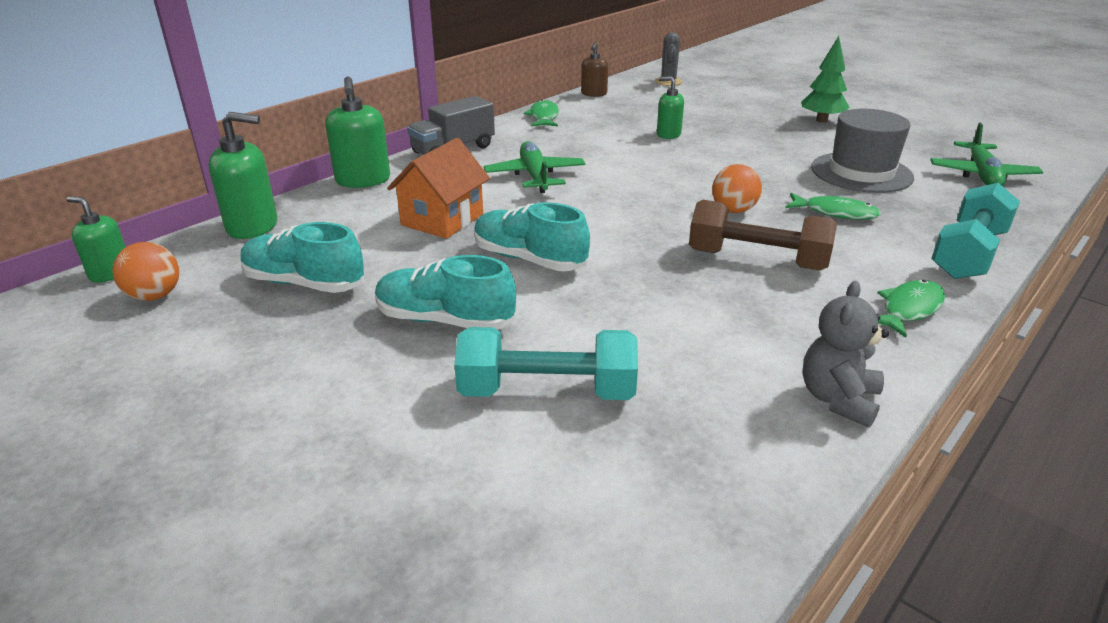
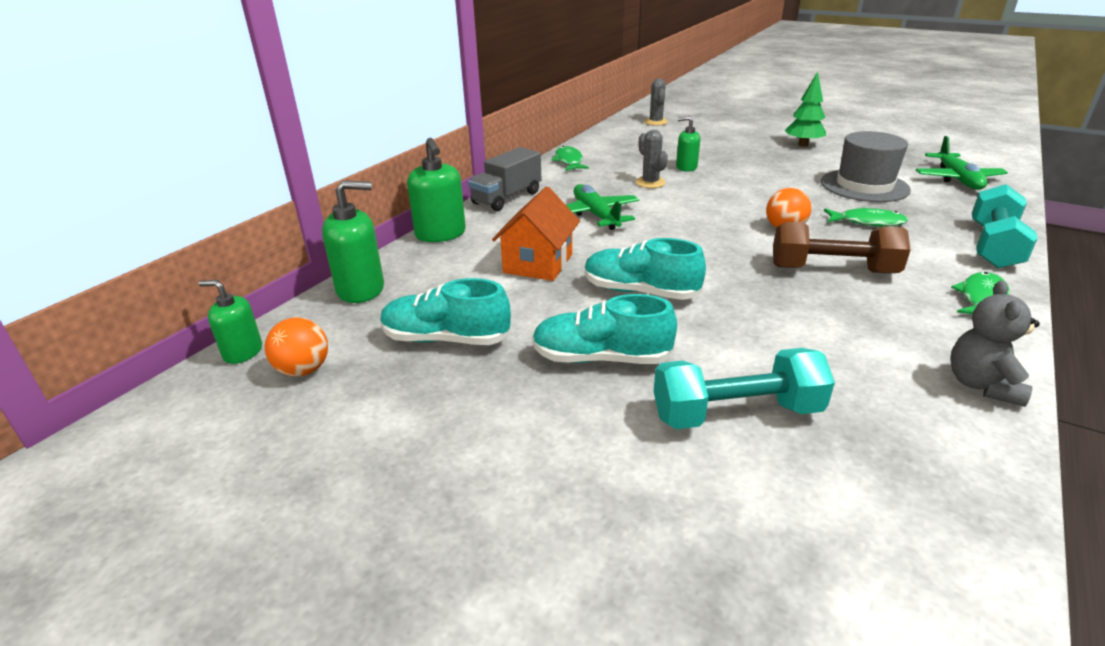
camera: 10 degrees left, 0 degrees up
(594, 94) = (599, 137): brown soap dispenser -> none
(617, 147) = (650, 183): none -> grey cactus

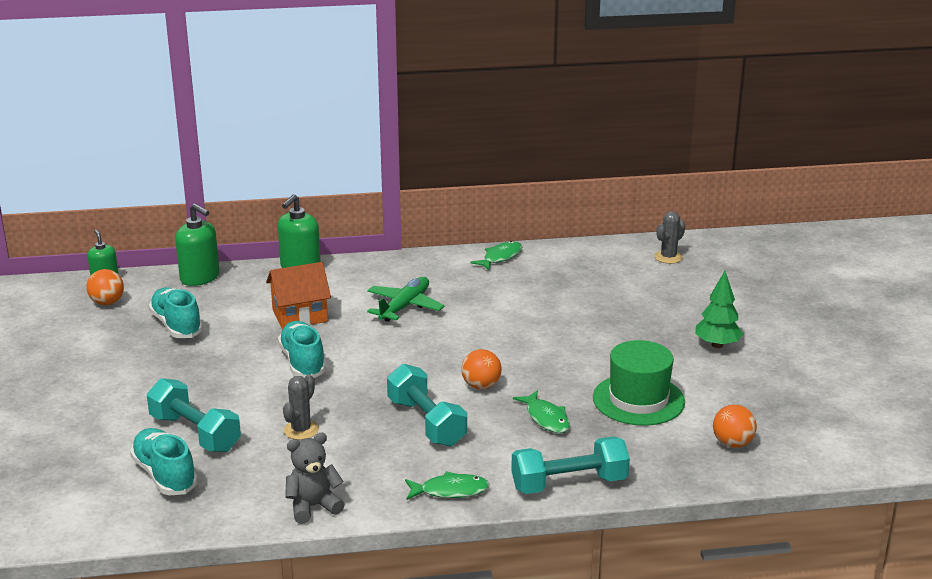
camera: 50 degrees right, 5 degrees down
(507, 198) = (390, 264): grey truck -> none
(601, 358) = (207, 377): turquoise shoe -> turquoise shoe (165, 475)
(650, 183) = (501, 305): grey cactus -> grey cactus (301, 430)
(686, 167) = (562, 309): green soap dispenser -> none
(833, 270) = (426, 422): brown dumbbell -> turquoise dumbbell
(864, 186) = (638, 400): grey hat -> green hat
(957, 179) = (732, 443): green plane -> orange ball

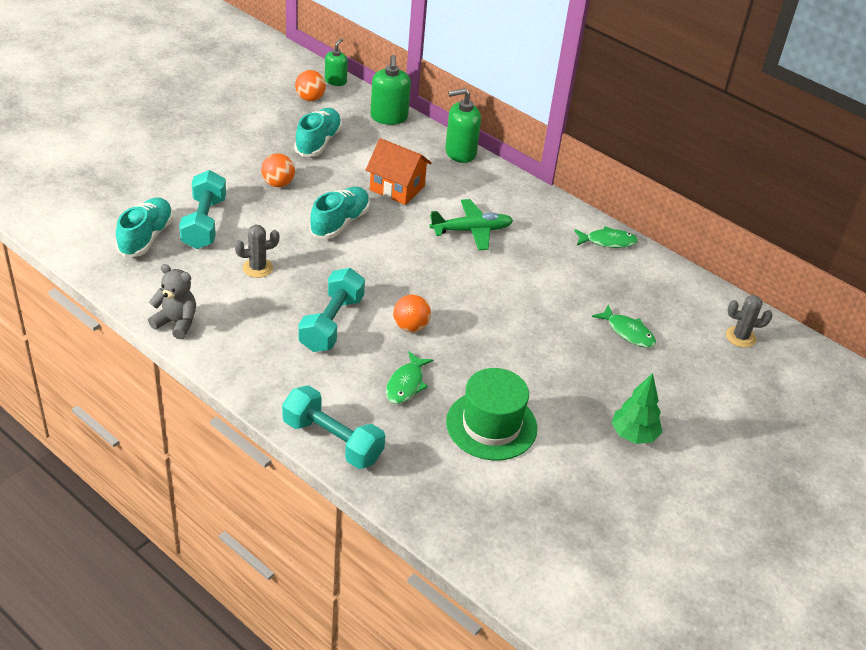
camera: 45 degrees right, 15 degrees up
(450, 491) = (260, 380): green fish -> green fish (628, 332)
(732, 443) = (490, 514): orange ball -> orange ball (278, 183)

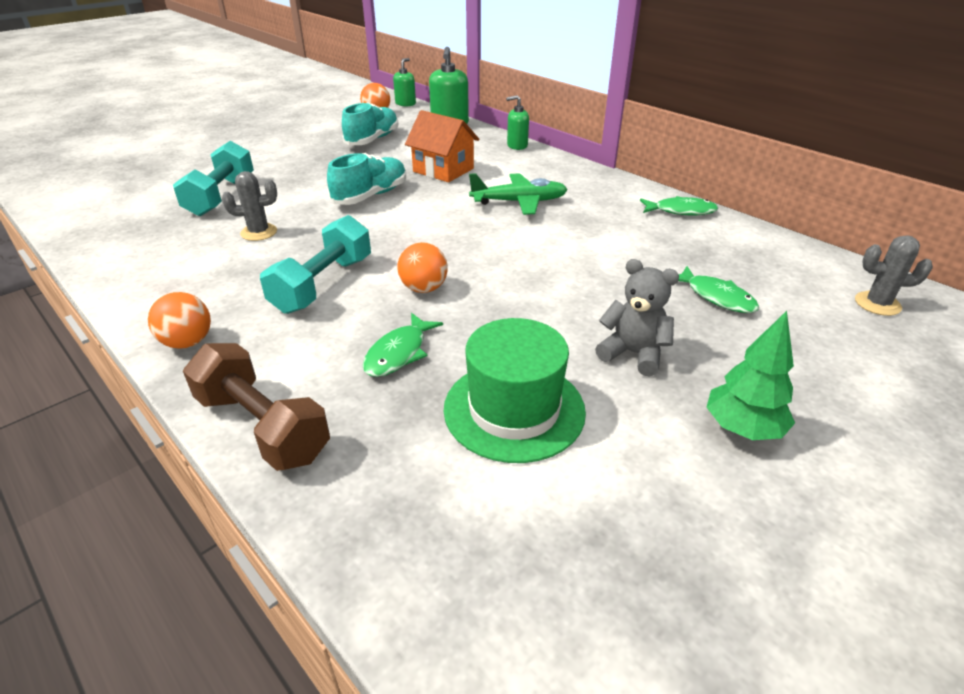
camera: 10 degrees right, 5 degrees down
(146, 237) = (150, 207): turquoise shoe -> none
(176, 323) = (129, 282): grey teddy bear -> grey teddy bear (633, 353)
(278, 183) = (317, 167): orange ball -> orange ball (188, 342)
(332, 440) = (262, 426): turquoise dumbbell -> brown dumbbell
(460, 152) = (517, 146): green soap dispenser -> green soap dispenser, size x0.63

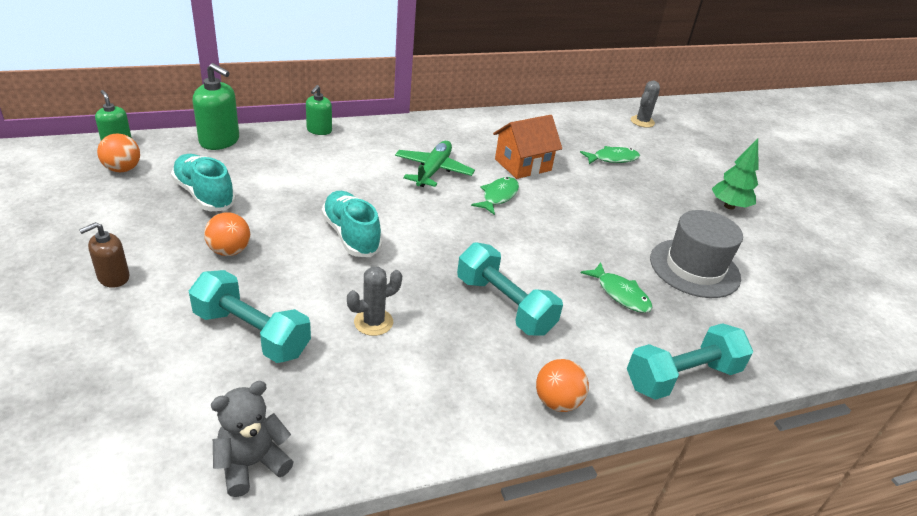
camera: 70 degrees left, 0 degrees up
(255, 146) = (113, 277): none -> brown soap dispenser
(259, 232) = (373, 322): grey cactus -> grey cactus turned 45 degrees clockwise
(262, 426) = (682, 377): brown dumbbell -> turquoise dumbbell
(424, 288) = (541, 258): orange ball -> orange ball (229, 251)
(443, 170) = (333, 181): orange house -> orange house (523, 165)
(514, 409) = (694, 268): green hat -> grey hat
(633, 353) = (656, 208): grey teddy bear -> grey teddy bear (252, 464)
(681, 211) = (501, 121): green fish -> green fish (498, 196)

